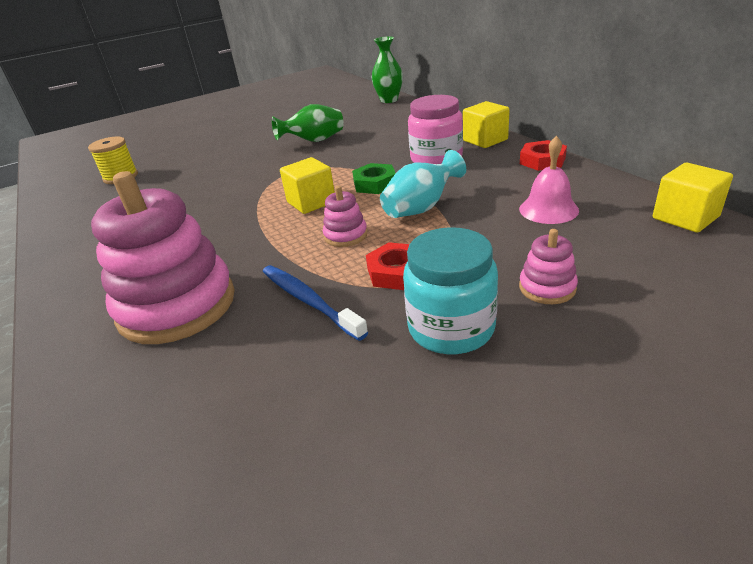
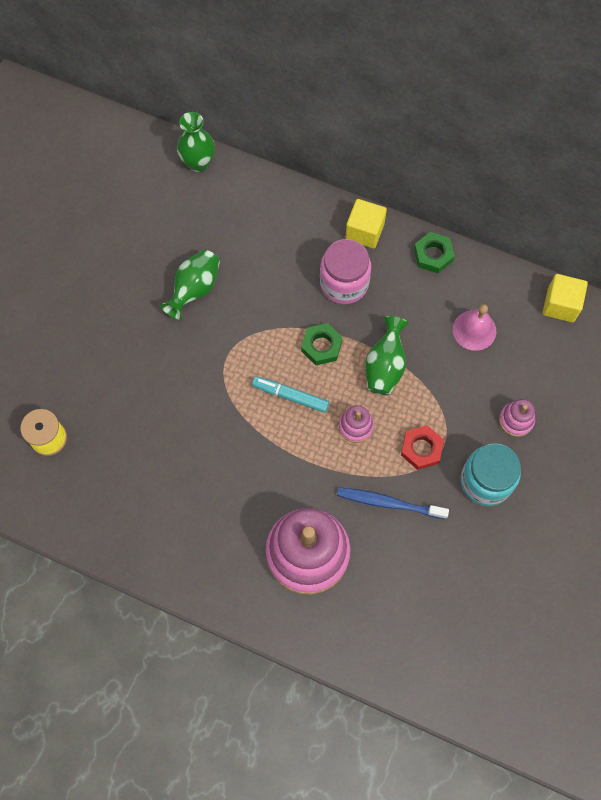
camera: 40 degrees left, 35 degrees up
(311, 202) = (290, 396): yellow cube -> turquoise marker
(421, 208) = (385, 366): turquoise vase -> green vase
(542, 161) = (433, 255): red nut -> green nut

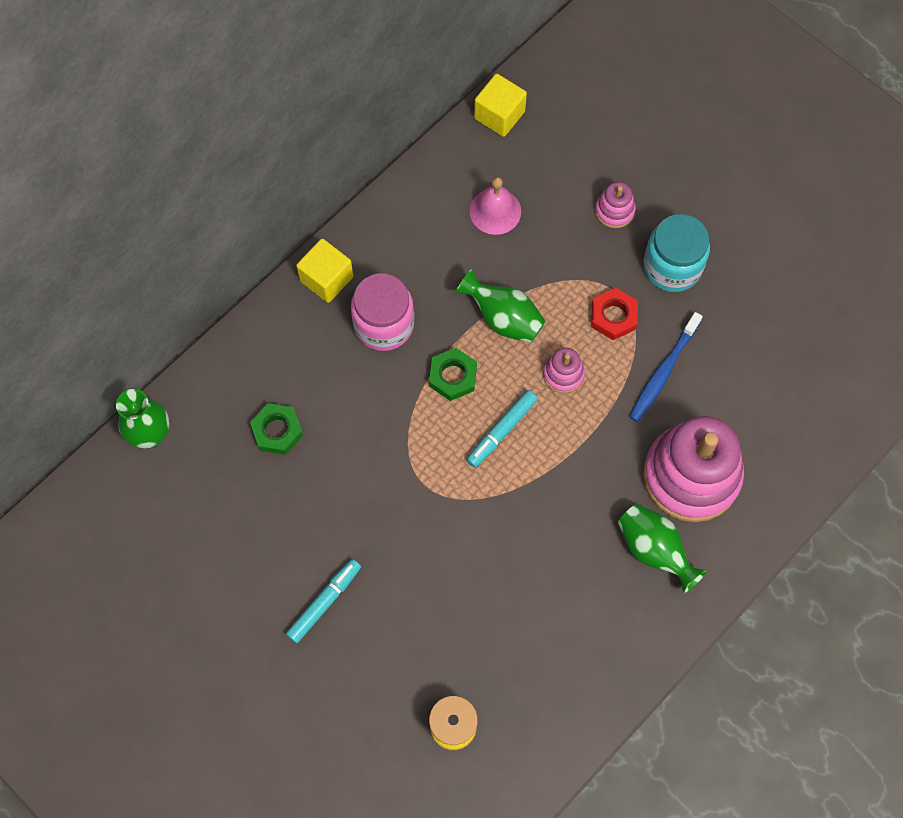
camera: 70 degrees left, 0 degrees up
(113, 319) = (324, 602): none -> turquoise marker
(194, 290) = (324, 494): green vase -> green vase (654, 550)
(433, 255) = (387, 218): green nut -> green nut (277, 431)

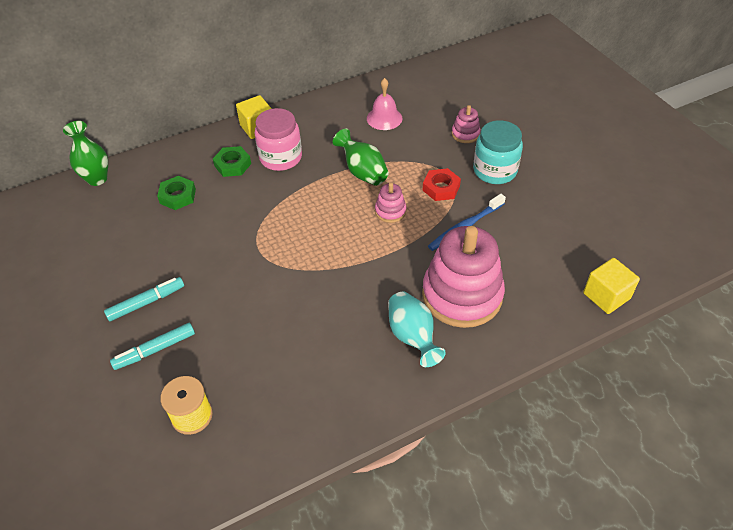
camera: 20 degrees right, 20 degrees down
(453, 376) = (312, 195): green nut -> green nut (233, 165)
(499, 115) = (409, 75): yellow cube -> yellow cube (606, 296)
(501, 431) = (330, 233): turquoise marker -> turquoise marker (155, 350)
(654, 550) = (412, 337): green vase -> turquoise vase

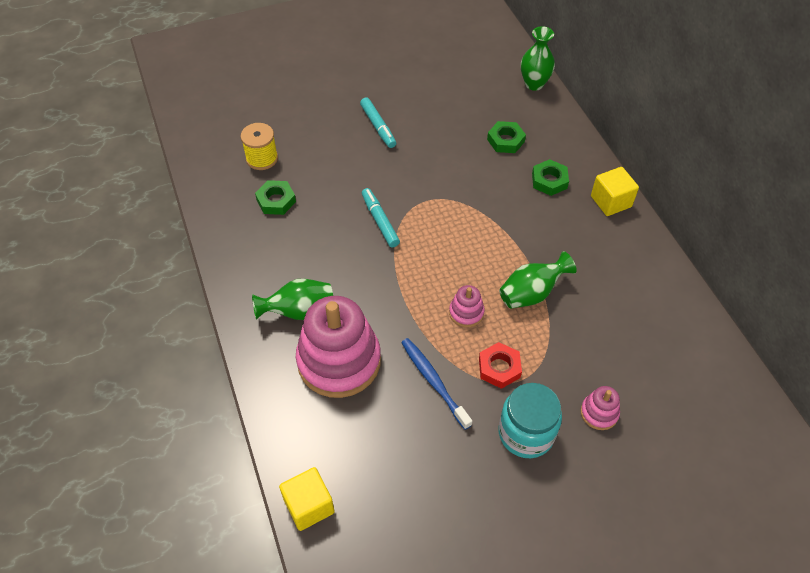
camera: 95 degrees right, 5 degrees up
(155, 350) = (328, 134): turquoise marker -> turquoise marker (380, 221)
(262, 386) = (276, 201): none -> green nut
(281, 158) = (559, 220): pink jar -> none
(384, 118) = (630, 325): pink bell -> none
(412, 337) = (298, 311): turquoise vase -> green vase

